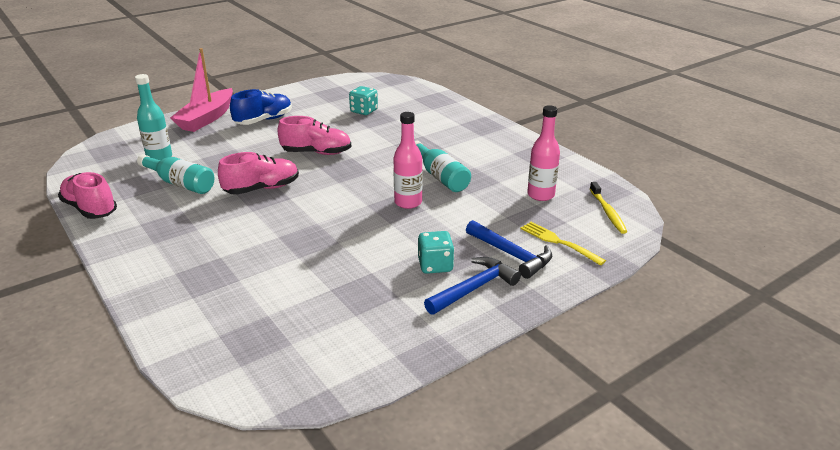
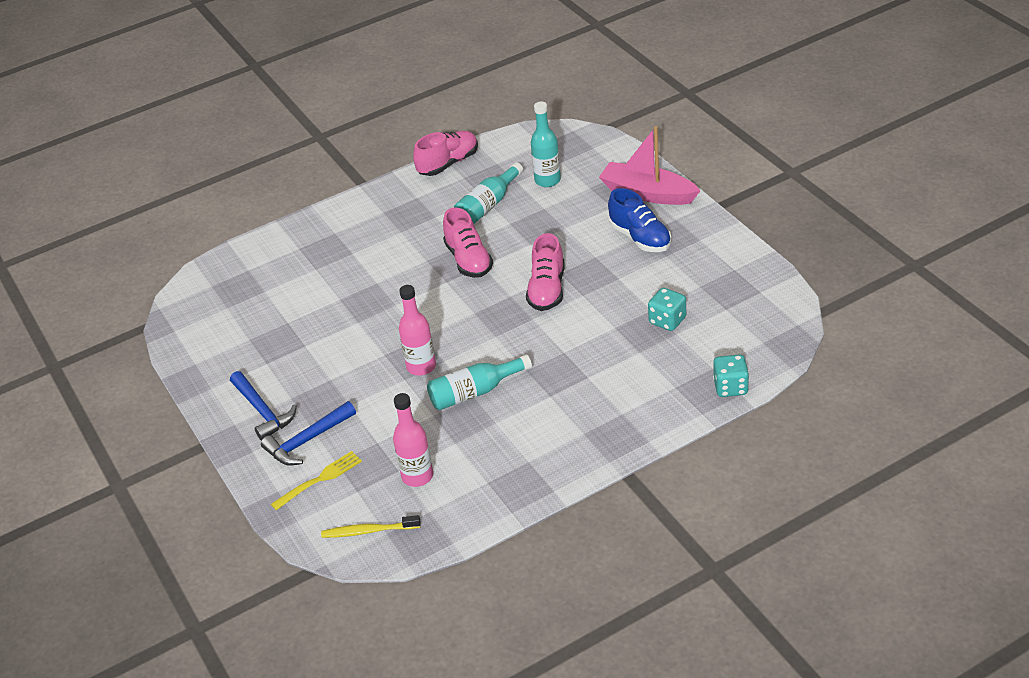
camera: 100 degrees right, 10 degrees up
(435, 265) = (303, 386): turquoise dice -> turquoise dice (730, 387)

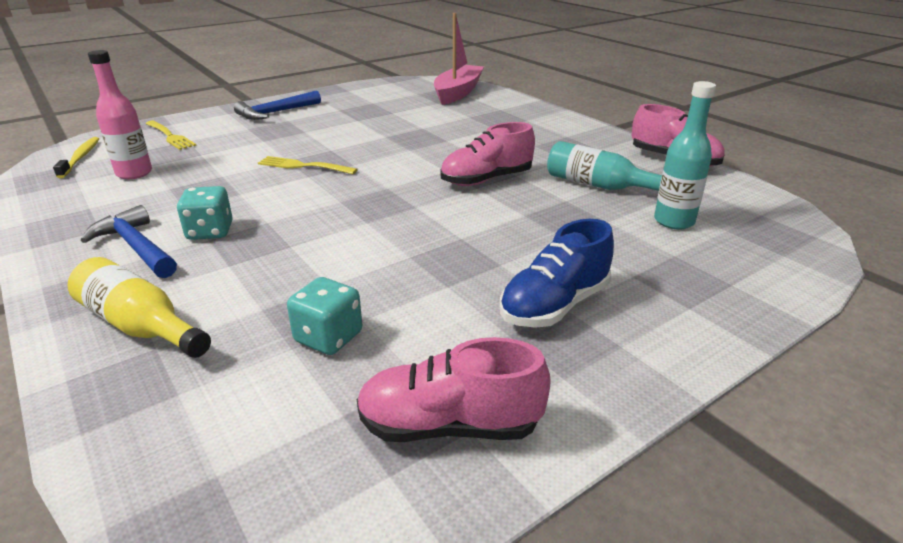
camera: 80 degrees right, 10 degrees down
(307, 441) = (225, 129): blue hammer -> blue hammer (136, 247)
(421, 366) = (303, 166): pink bottle -> yellow fork
(475, 392) = (245, 194): turquoise bottle -> none
(547, 290) = (424, 229): pink shoe -> pink shoe (449, 425)
(647, 193) = (686, 311): pink boat -> pink boat (458, 92)
(655, 399) = (141, 326): none -> yellow bottle
(730, 387) = (108, 419): turquoise dice -> turquoise dice (210, 232)

